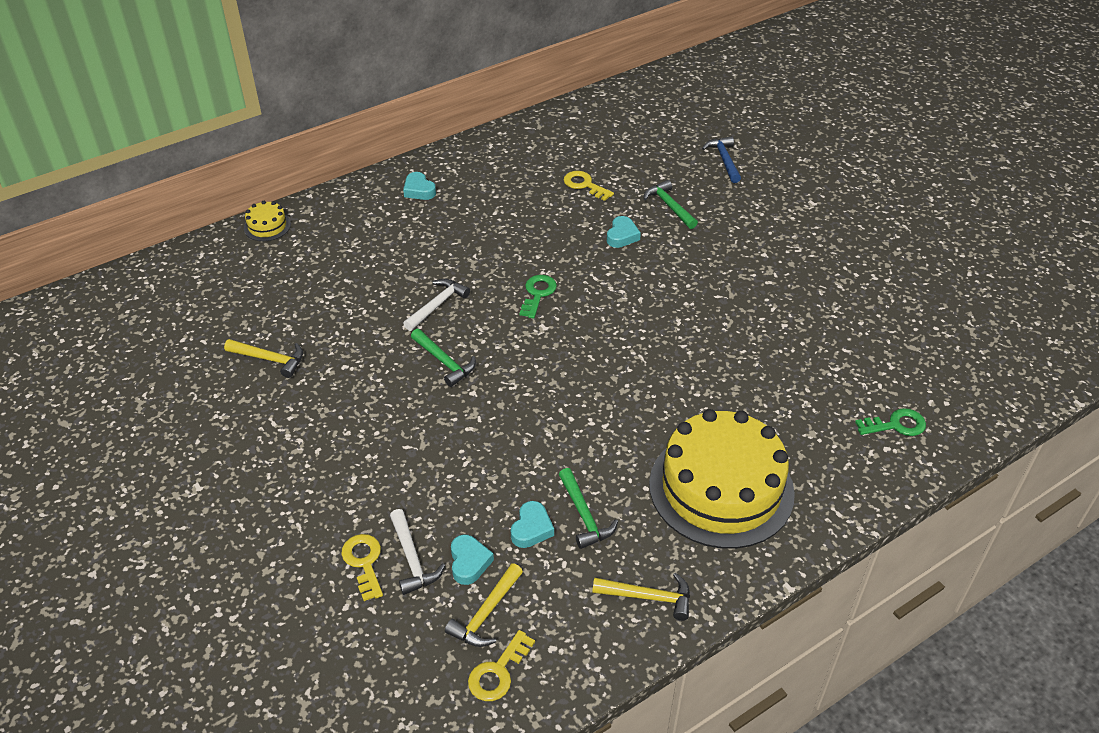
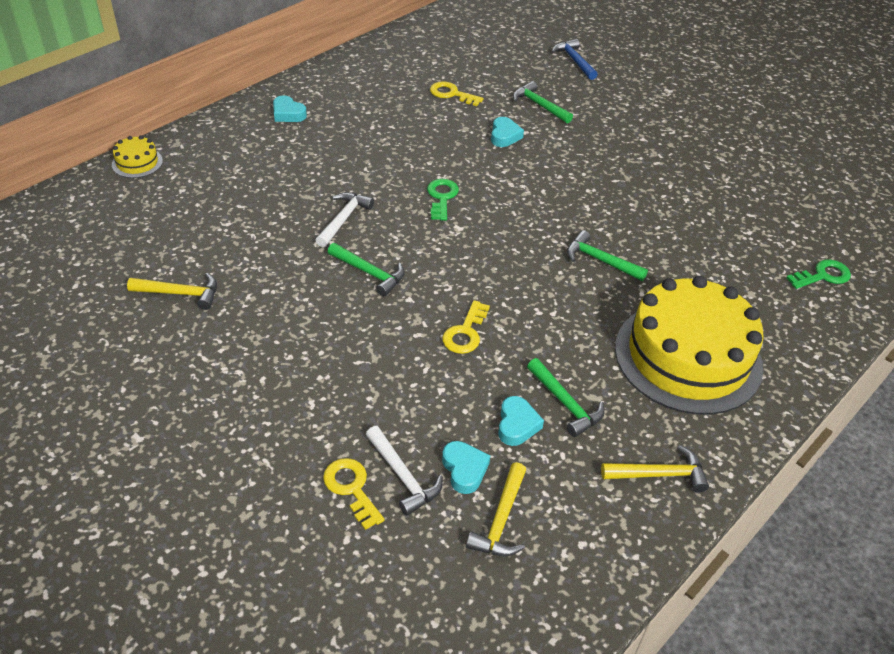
camera: 15 degrees left, 0 degrees up
(498, 672) = (535, 579): yellow key -> yellow key (465, 332)
(671, 378) = (600, 260): none -> green hammer

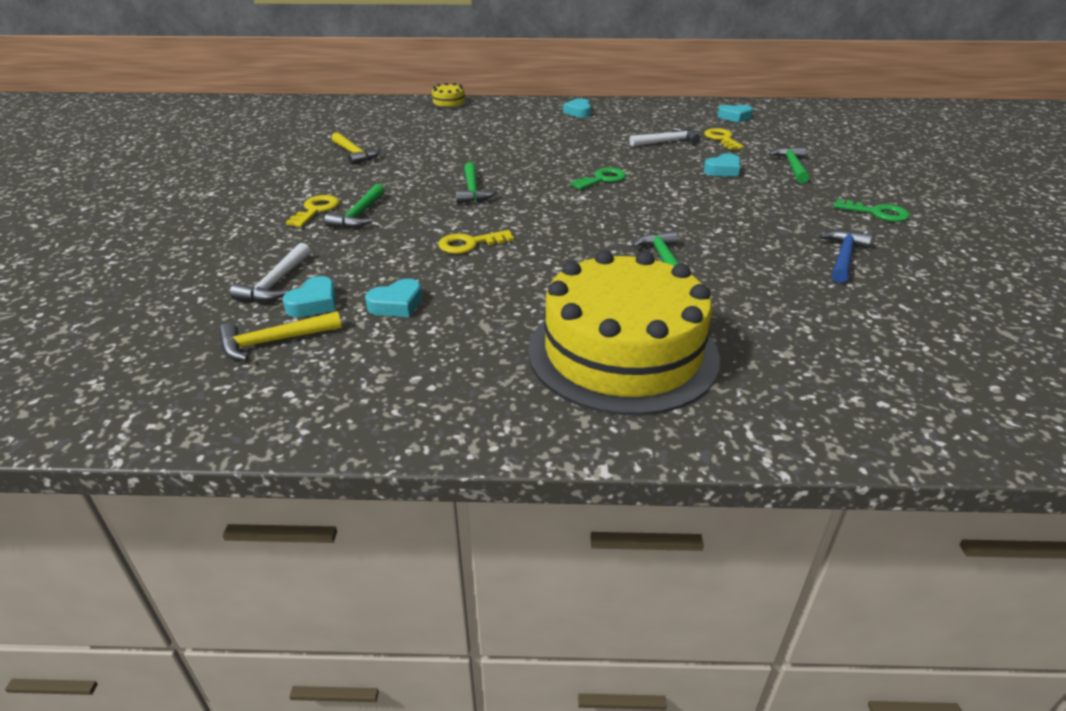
camera: 50 degrees right, 10 degrees down
(343, 219) = (511, 163): white hammer -> white hammer (667, 142)
(351, 488) = (240, 270): yellow key -> yellow key (316, 210)
(421, 57) = (734, 117): none -> turquoise heart
(565, 403) = (455, 315): green hammer -> green hammer (359, 215)
(574, 61) = (882, 156): blue hammer -> blue hammer (843, 257)
(659, 474) = (433, 400): yellow hammer -> none
(822, 276) = (917, 388): green key -> green key (876, 213)

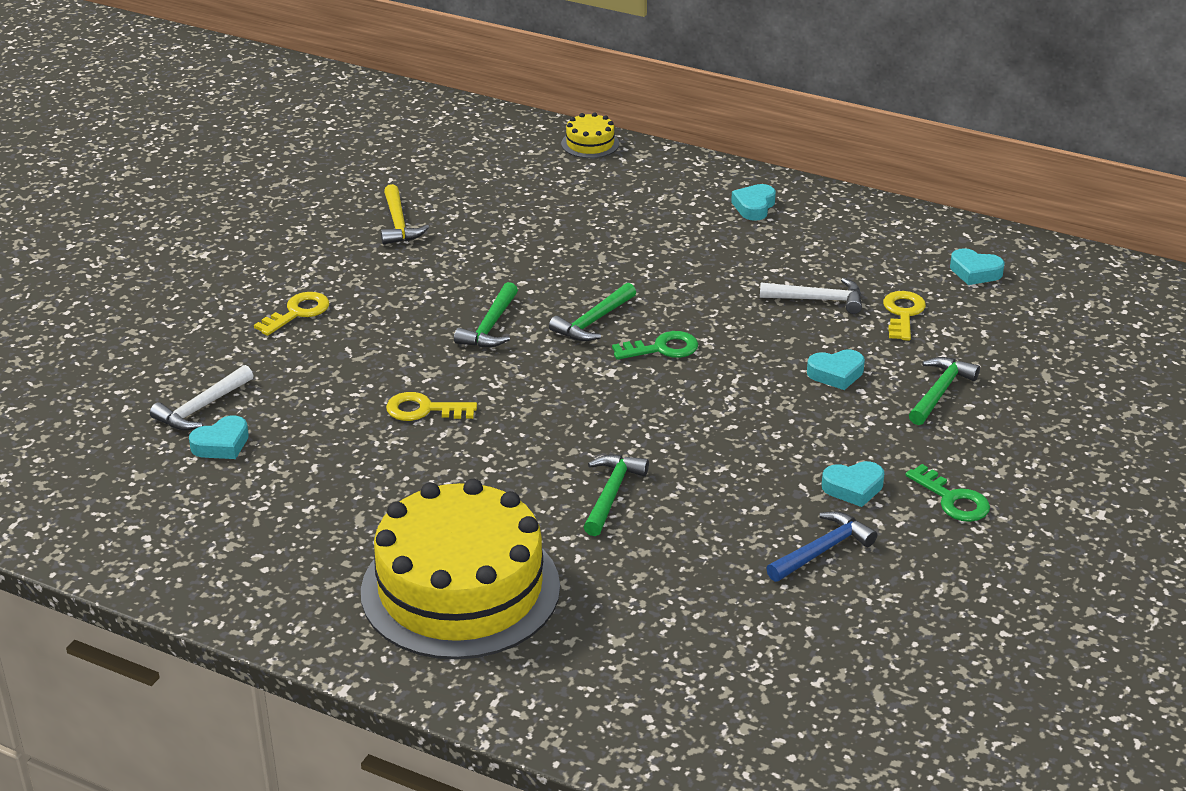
camera: 25 degrees right, 0 degrees up
(274, 341) = (163, 478): yellow hammer -> none
(359, 215) = (338, 333): green hammer -> green hammer (593, 321)
(396, 304) = (295, 469): turquoise heart -> turquoise heart (853, 488)

